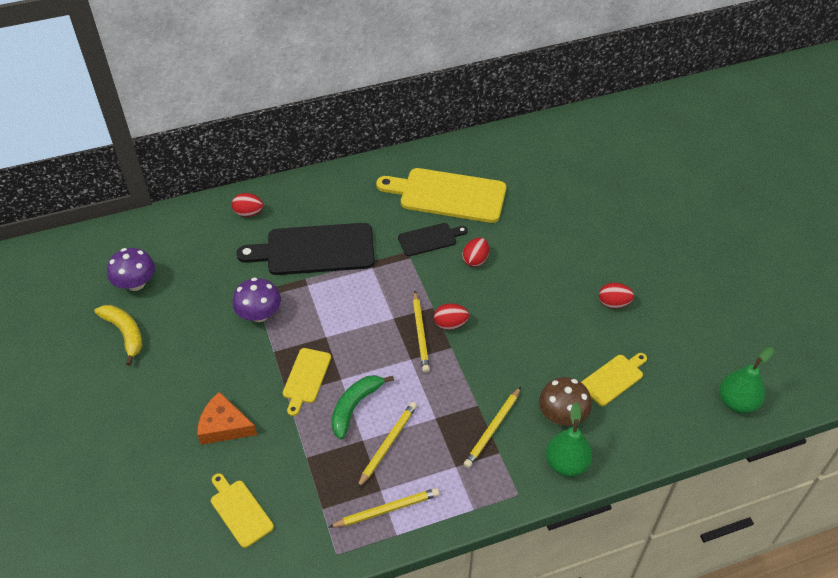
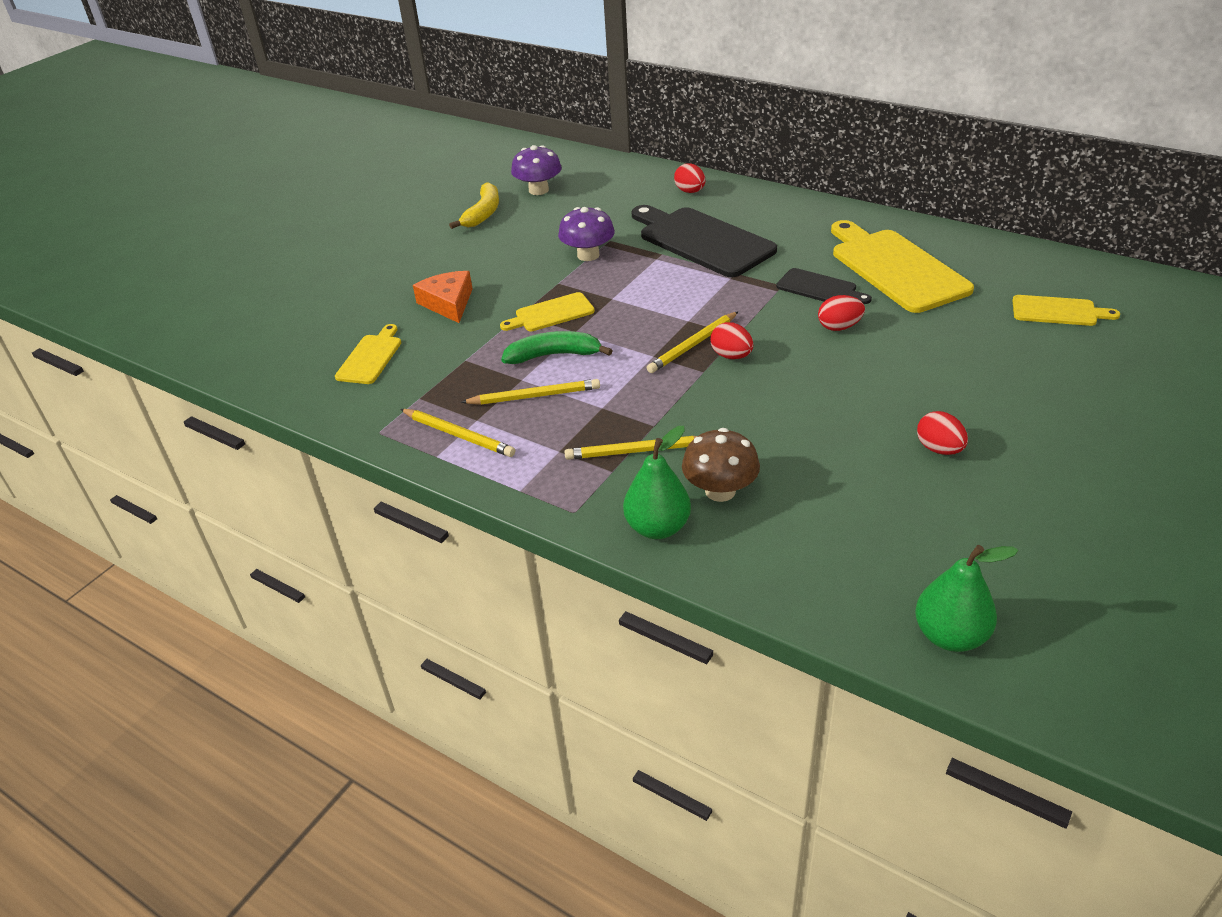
camera: 55 degrees right, 10 degrees down
(613, 378) = (827, 504): yellow cutting board -> yellow cutting board (1058, 311)

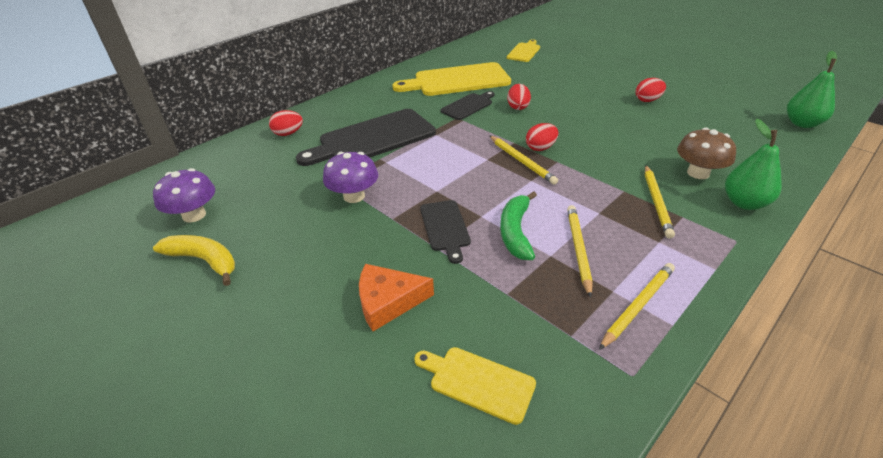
camera: 80 degrees left, 0 degrees up
(551, 314) = (445, 227): yellow cutting board -> black cutting board

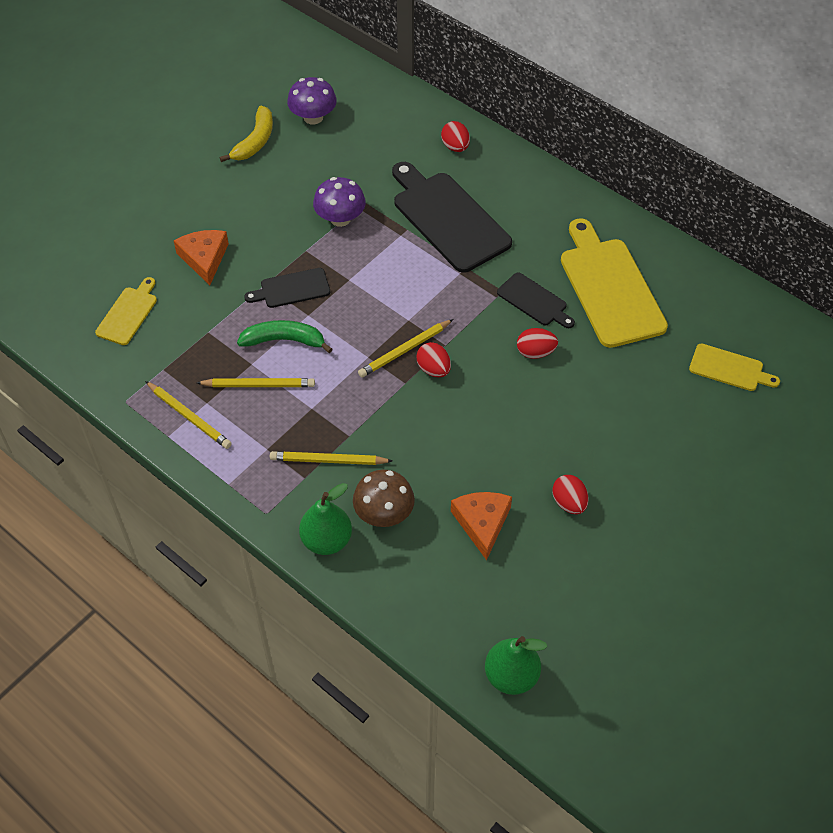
camera: 85 degrees right, 15 degrees up
(682, 131) = (482, 523): none -> orange cheese

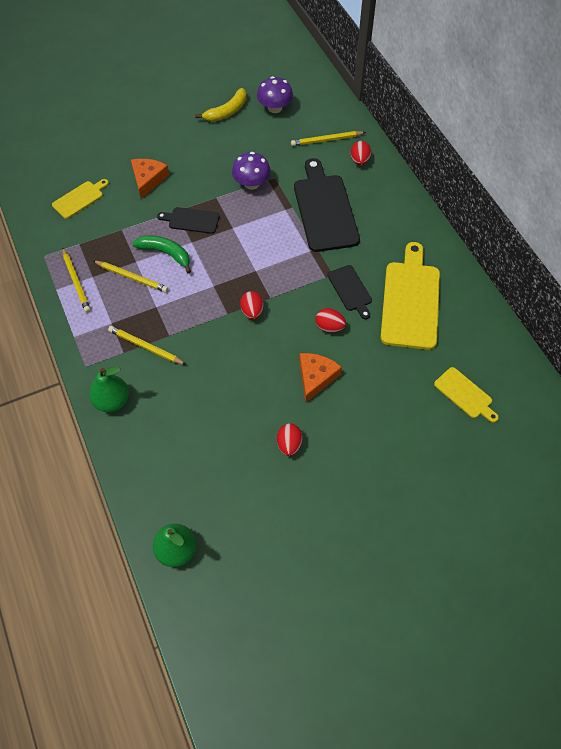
camera: 25 degrees right, 5 degrees up
(384, 513) = (160, 398): brown mushroom -> none
(405, 350) = (240, 291): yellow pencil -> yellow pencil (326, 140)
(482, 523) = (221, 433): orange cheese -> orange cheese (315, 377)

